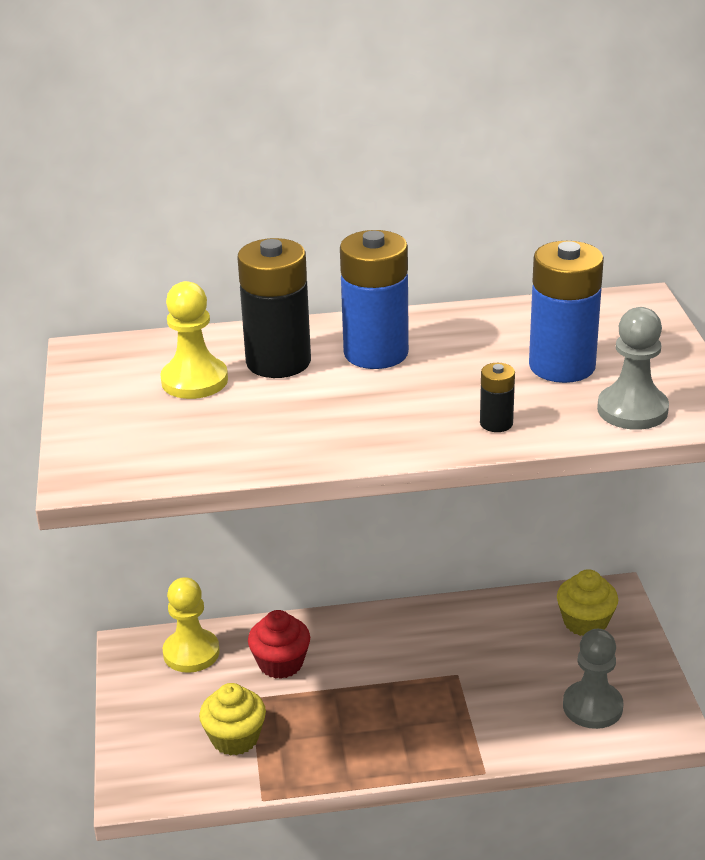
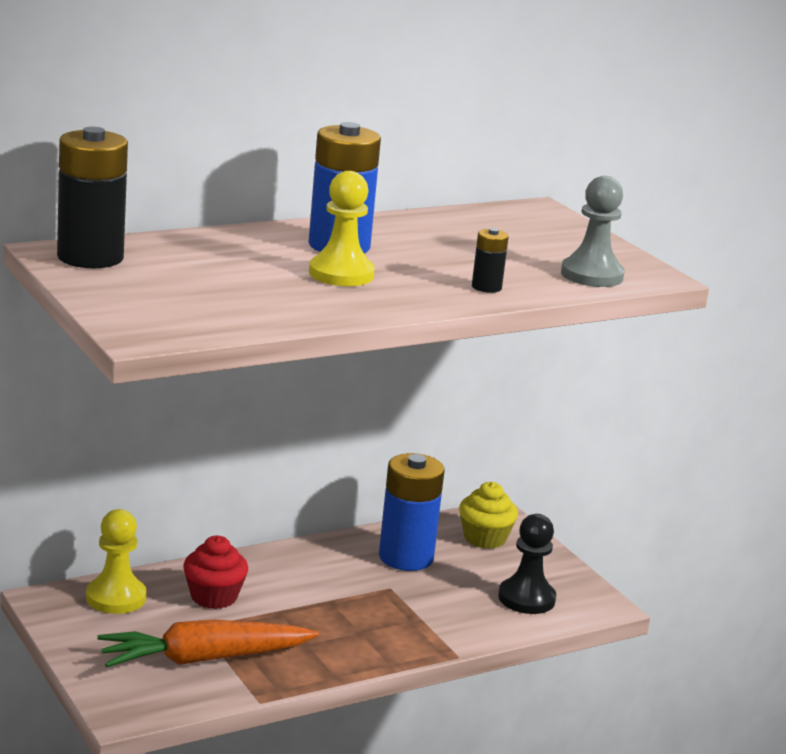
camera: 25 degrees left, 10 degrees down
(194, 381) = (185, 268): yellow pawn -> yellow pawn (341, 274)
(235, 738) = (203, 659): yellow cupcake -> orange carrot
(278, 362) = (253, 254): black battery -> black battery (90, 257)
(562, 366) = (510, 250): blue battery -> blue battery (406, 557)
(592, 707) = (526, 598): grey pawn -> black pawn

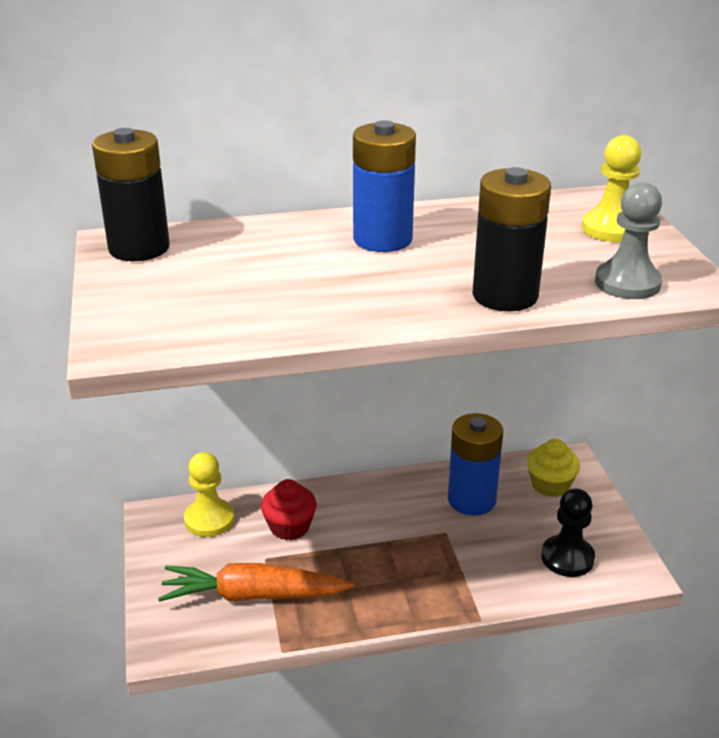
camera: 20 degrees right, 10 degrees up
(341, 274) = (363, 274): yellow pawn -> yellow pawn (611, 229)
(486, 287) = (505, 296): black battery -> black battery, size x2.12

